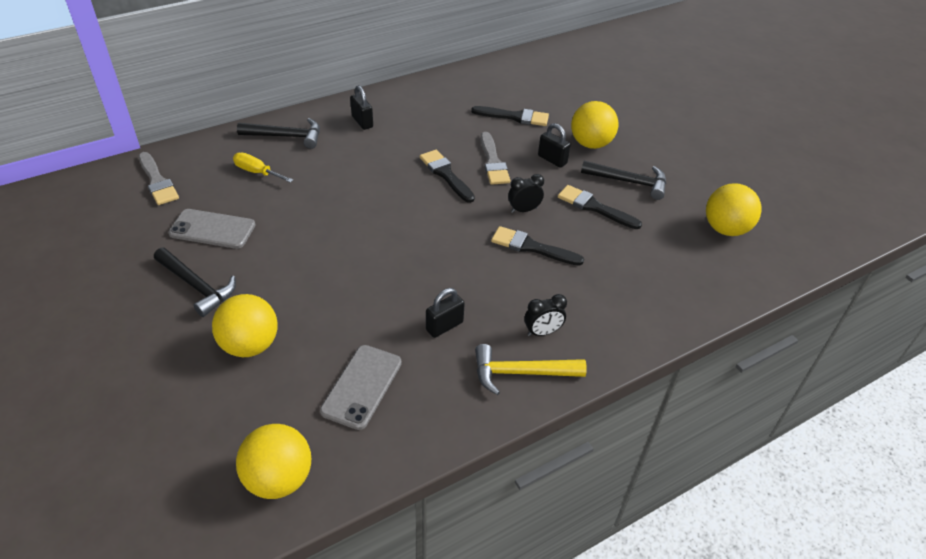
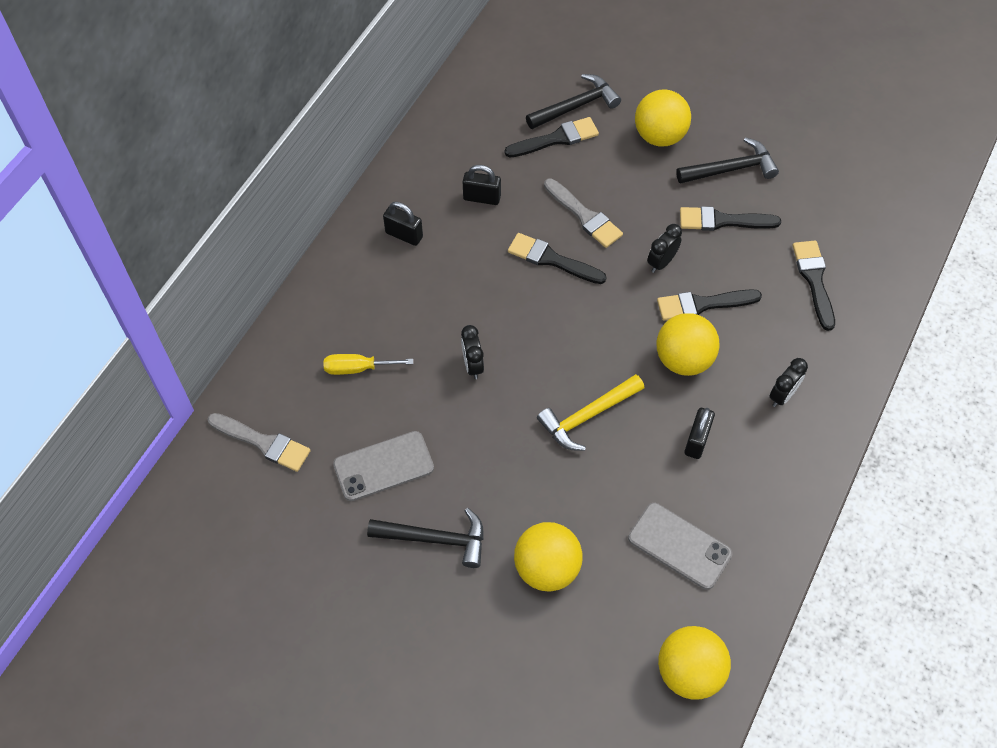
camera: 30 degrees left, 15 degrees up
(286, 136) = (341, 302): black hammer -> black hammer (576, 106)
(331, 205) = (473, 365): none -> black clock
(362, 386) = (679, 546): grey phone -> grey phone turned 45 degrees counterclockwise
(520, 373) = (796, 449): yellow hammer -> yellow hammer (587, 416)
(552, 160) = (638, 180): black padlock -> black padlock (482, 198)
(637, 273) = (814, 280): none -> black brush
(725, 229) = (853, 181): yellow ball -> yellow ball (683, 359)

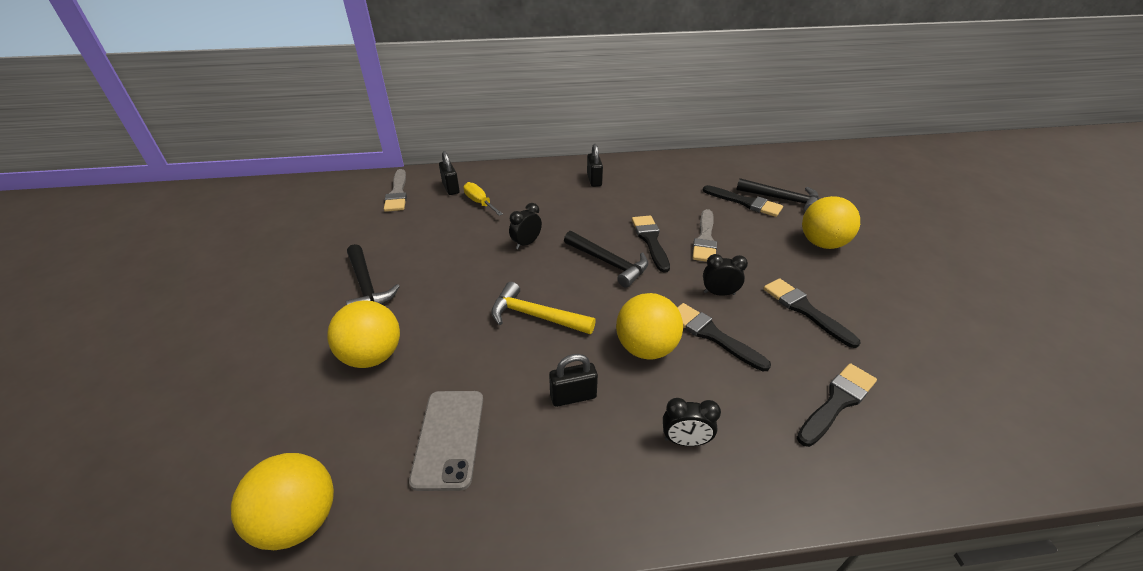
camera: 55 degrees right, 20 degrees down
(383, 466) = (413, 241): grey phone -> none
(482, 198) = (658, 194): black padlock -> black padlock (451, 188)
(731, 169) = (857, 292): black hammer -> black hammer (609, 263)

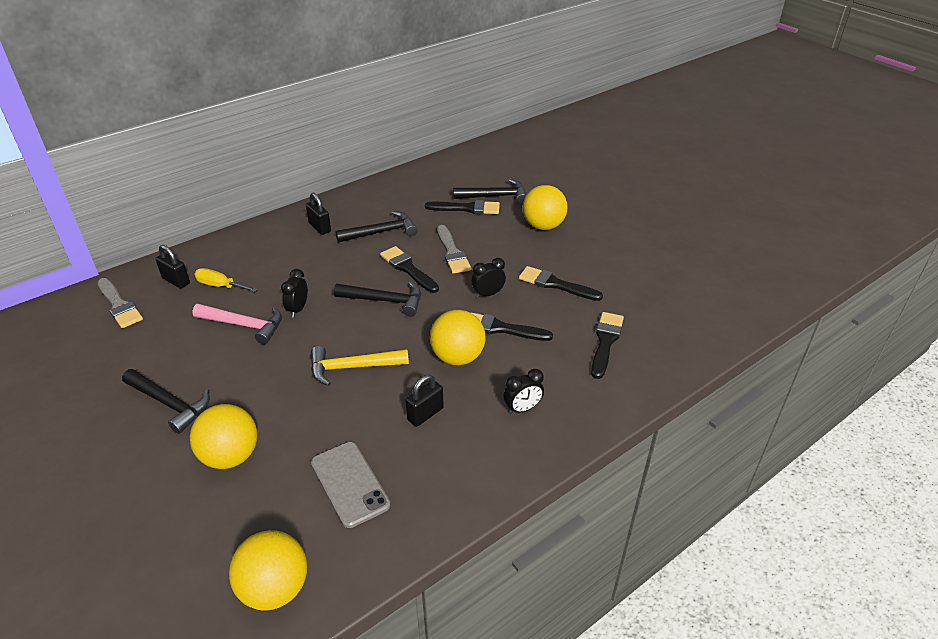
camera: 30 degrees left, 0 degrees up
(473, 241) = (244, 325): none -> pink hammer
(647, 200) = (381, 232): none -> black hammer

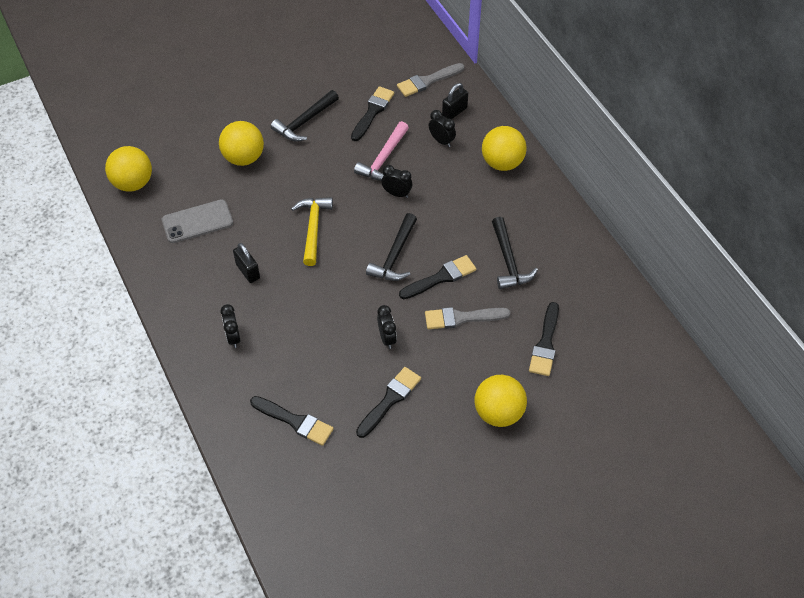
camera: 100 degrees right, 15 degrees up
(220, 286) = (441, 141): yellow screwdriver -> black clock
(320, 227) = (524, 211): black padlock -> none
(457, 357) = (305, 301): yellow ball -> yellow ball (502, 163)
(495, 196) = (569, 376): black hammer -> none
(500, 328) = (335, 339): black brush -> black brush (372, 112)

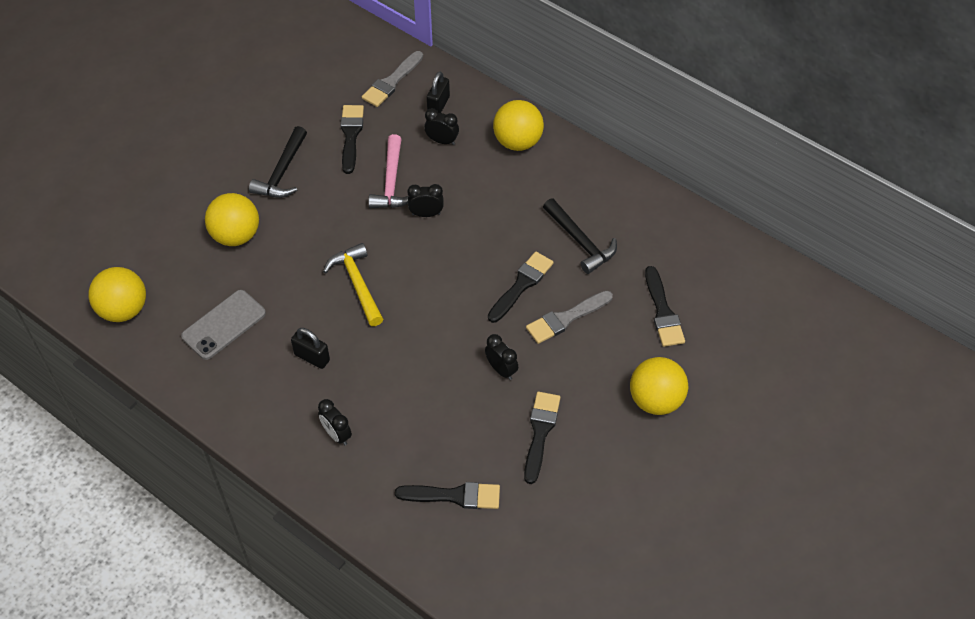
camera: 25 degrees left, 0 degrees up
(395, 256) = (461, 280): black hammer -> none

